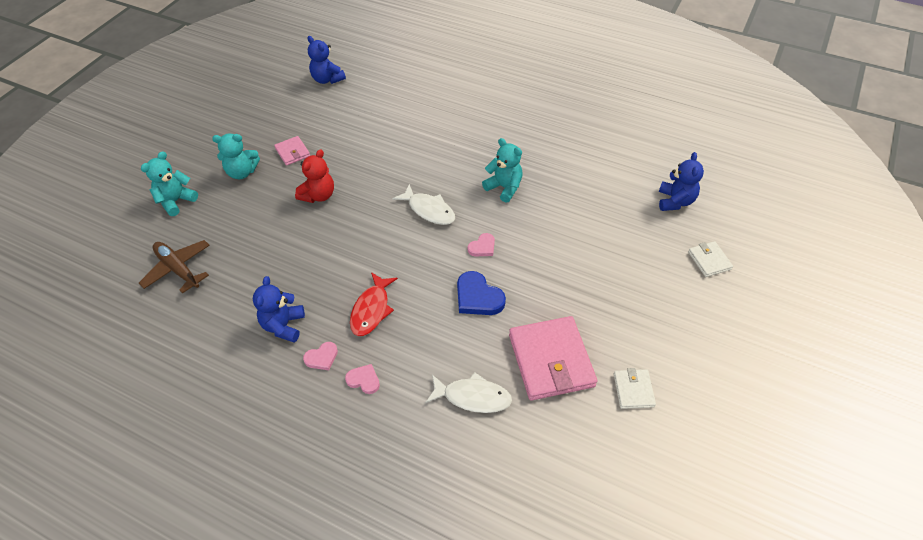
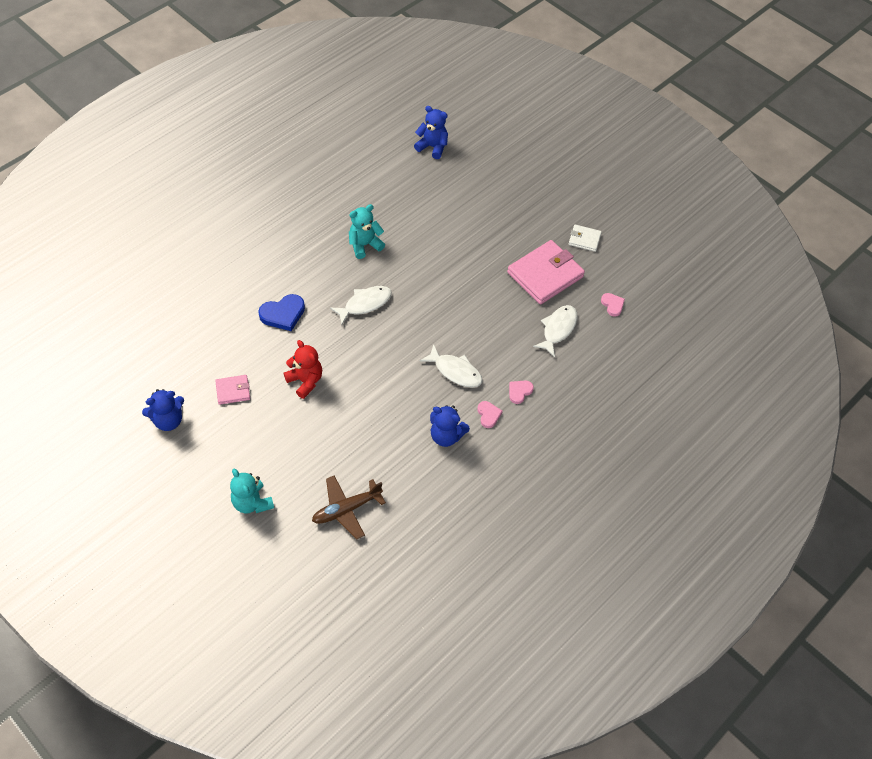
camera: 75 degrees left, 5 degrees up
(242, 172) = (239, 439): turquoise teddy bear -> none
(327, 79) = (132, 338): blue teddy bear -> blue teddy bear (168, 420)
(371, 310) = (455, 371): red fish -> white fish
(478, 297) = (472, 299): blue heart -> blue heart (283, 314)
(482, 247) = (423, 280): pink heart -> pink heart (612, 305)
(551, 360) = (545, 275): pink wallet -> pink wallet turned 45 degrees counterclockwise
(709, 260) = (496, 154): white wallet -> none

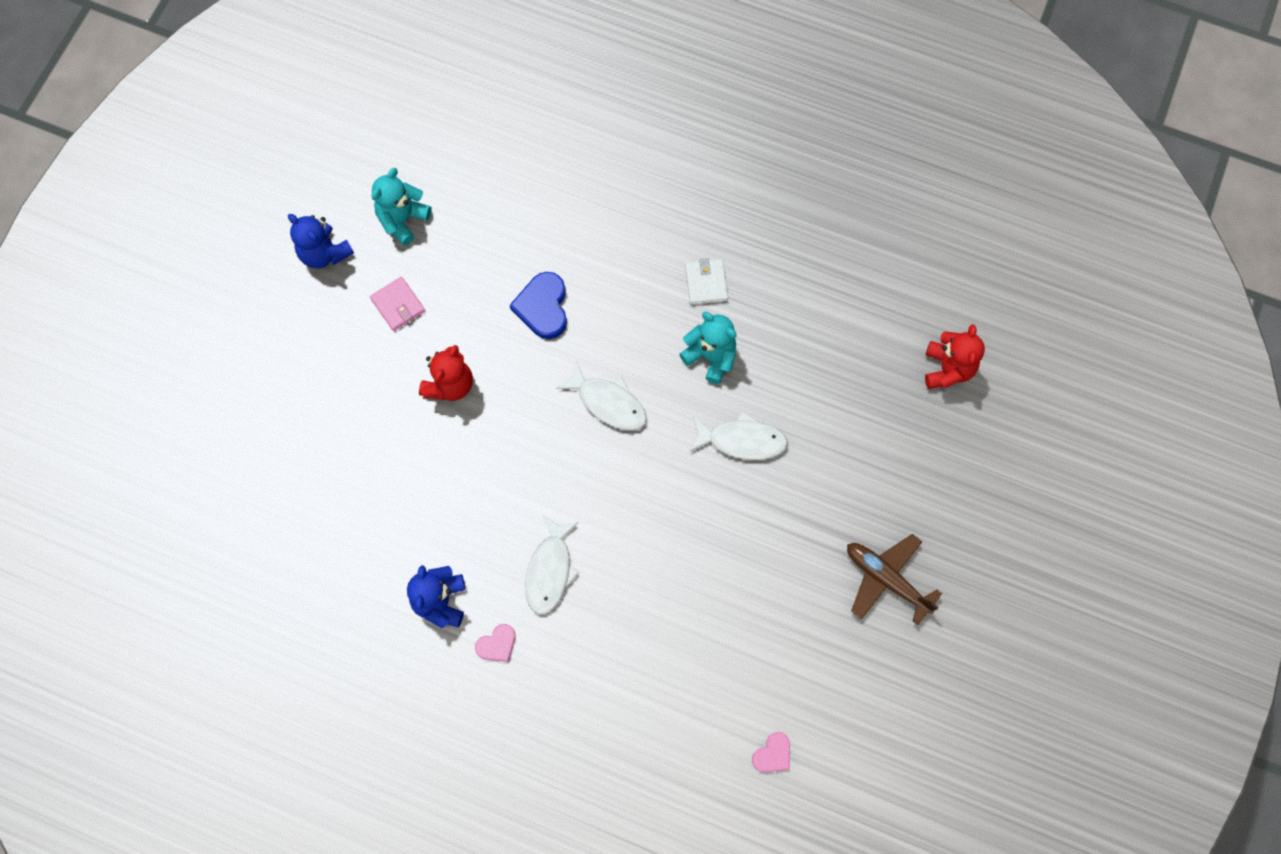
camera: 70 degrees right, 15 degrees up
(252, 502) = (249, 405): turquoise teddy bear -> turquoise teddy bear (403, 220)
(283, 314) = (543, 307): blue heart -> blue heart turned 45 degrees clockwise
(346, 509) = (281, 521): brown plane -> brown plane (886, 579)
(432, 147) = (947, 369): blue teddy bear -> red teddy bear
(519, 392) = (554, 673): pink heart -> none
(545, 275) = (782, 631): pink wallet -> none
(558, 329) = (689, 687): white fish -> white fish (742, 440)
(584, 239) = (881, 666): white wallet -> white wallet (706, 283)

